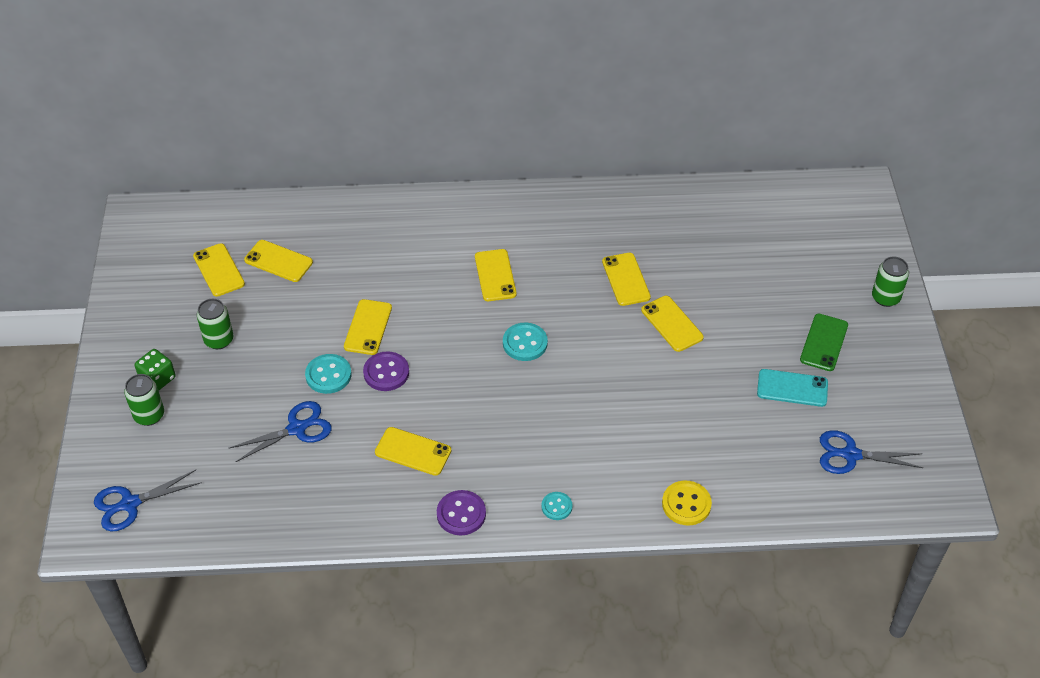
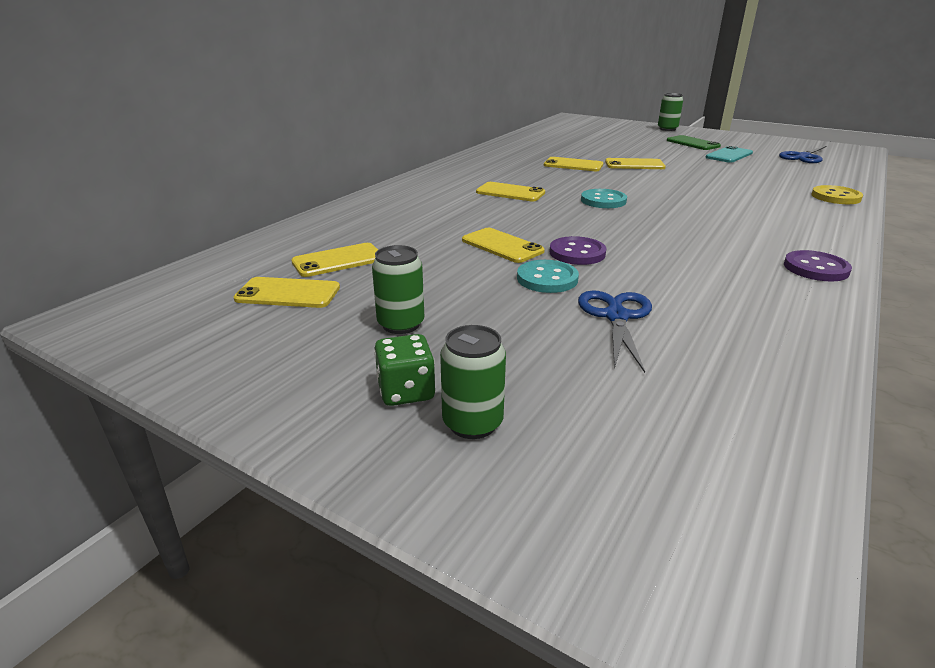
camera: 55 degrees left, 20 degrees down
(130, 504) = (671, 514): blue scissors -> none
(413, 451) = (706, 268): yellow phone -> none
(556, 507) = (821, 232): turquoise button -> none

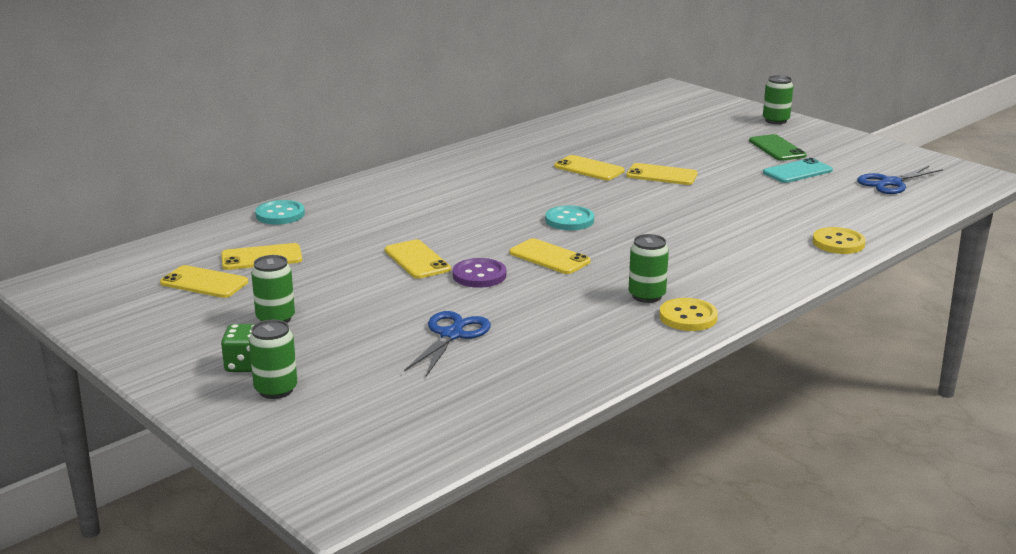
camera: 15 degrees right, 5 degrees down
(510, 192) = (482, 200): yellow phone -> yellow phone (549, 257)
(547, 279) = (427, 296): turquoise button -> turquoise button (280, 214)
(752, 254) = (646, 296): none -> green can
(815, 268) = (688, 317): purple button -> yellow button

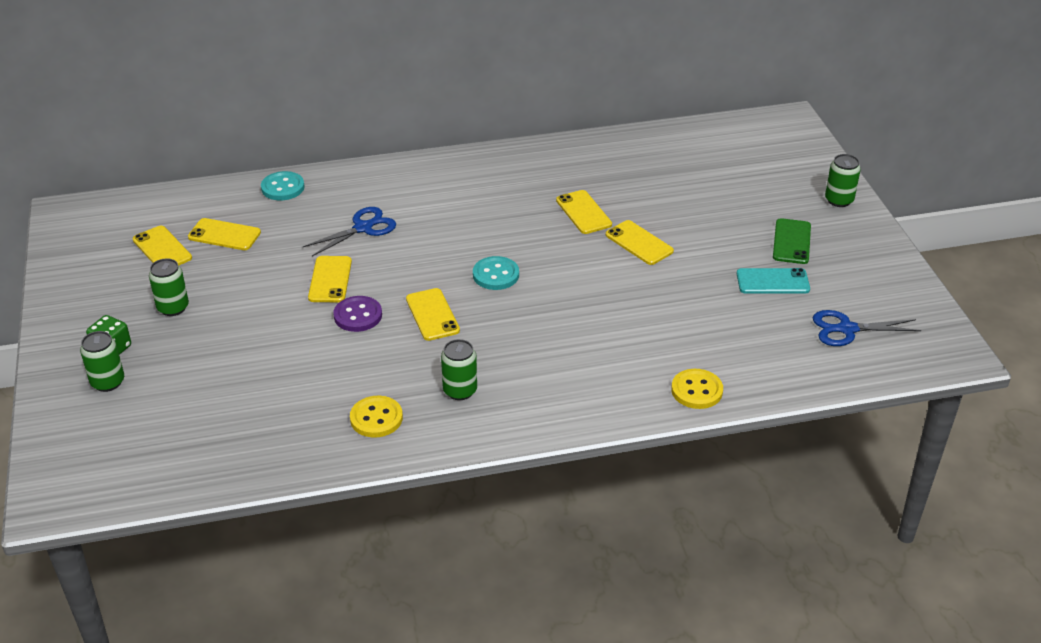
camera: 30 degrees right, 15 degrees up
(451, 335) = (272, 375): blue scissors -> blue scissors (363, 228)
(688, 317) = (465, 428): yellow button -> yellow button (376, 418)

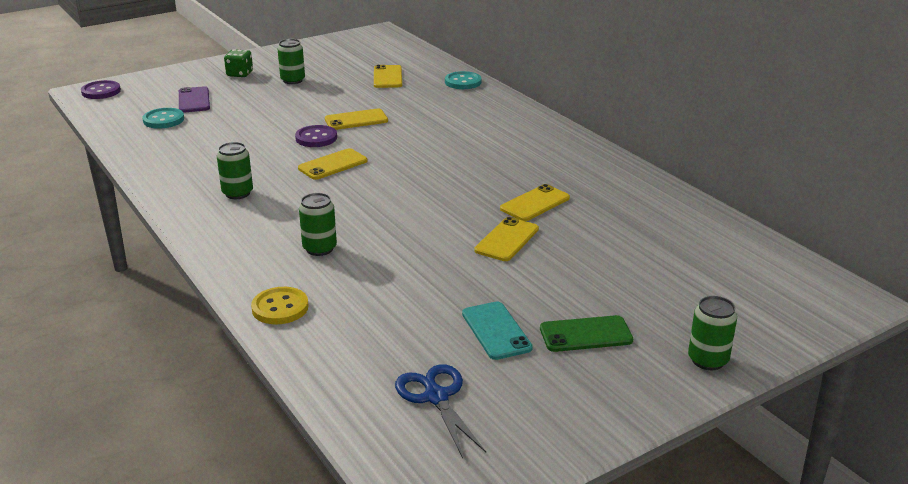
camera: 70 degrees right, 10 degrees down
(65, 486) = (101, 91): none -> purple button
(108, 382) = (205, 80): green can -> green can (319, 248)
(162, 249) = (357, 64): yellow phone -> none
(171, 399) = (194, 100): none -> purple phone
(363, 228) = (432, 118): blue scissors -> none
(376, 418) = (192, 168): yellow button -> none
(496, 275) = (405, 180): turquoise button -> turquoise button (163, 120)

